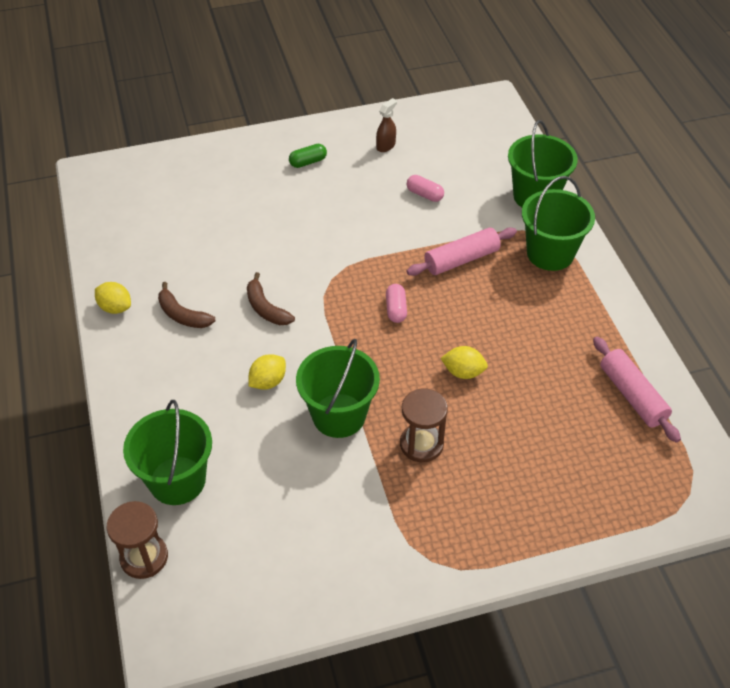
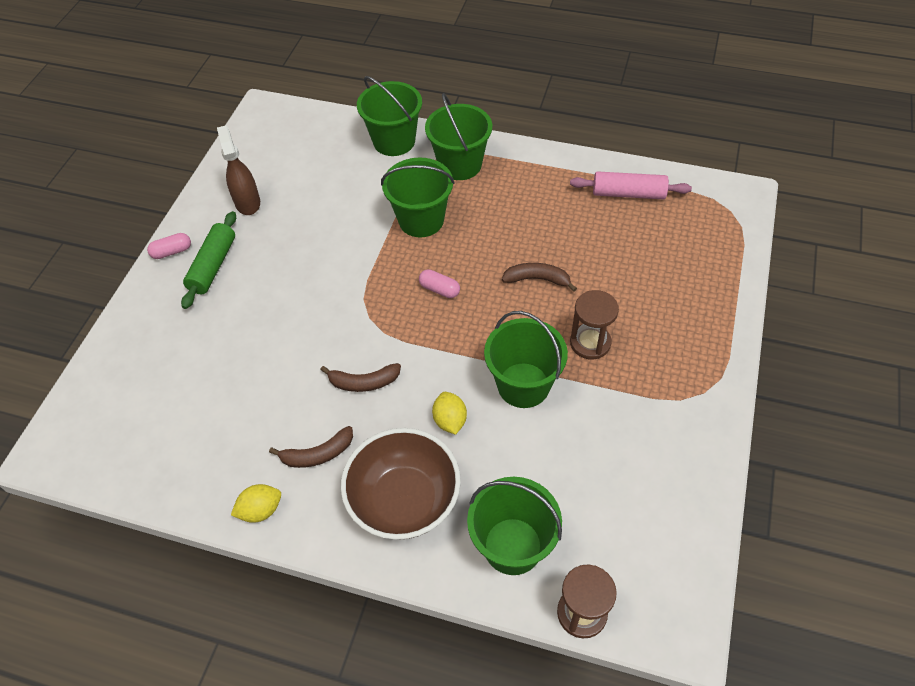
camera: 55 degrees left, 5 degrees up
(175, 389) = (404, 500): none -> brown bowl
(308, 162) = (213, 266): green capsule -> green rolling pin
(386, 146) = (247, 202): brown spray bottle -> brown spray bottle, size x1.58
(424, 194) = (329, 206): pink capsule -> pink capsule (172, 252)
(461, 259) = (421, 220): pink rolling pin -> green bucket
(463, 372) = (537, 279): yellow lemon -> brown banana

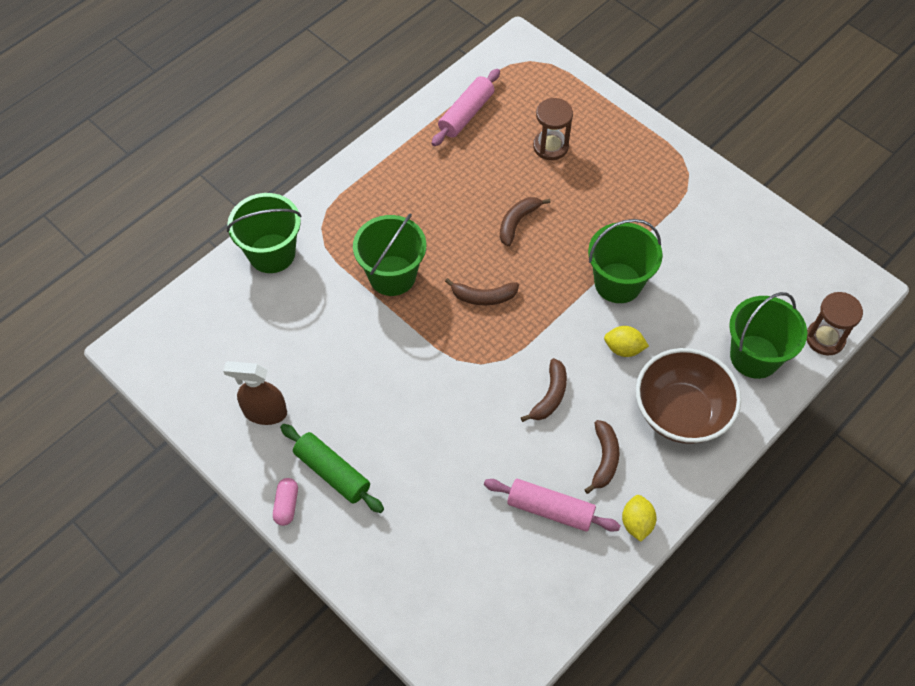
camera: 65 degrees left, 5 degrees up
(244, 432) = (550, 509): none -> pink rolling pin
(439, 289) = (483, 297): pink capsule -> brown banana
(460, 165) = (343, 215): green bucket -> none
(590, 343) = (603, 219): brown hourglass -> brown hourglass (550, 146)

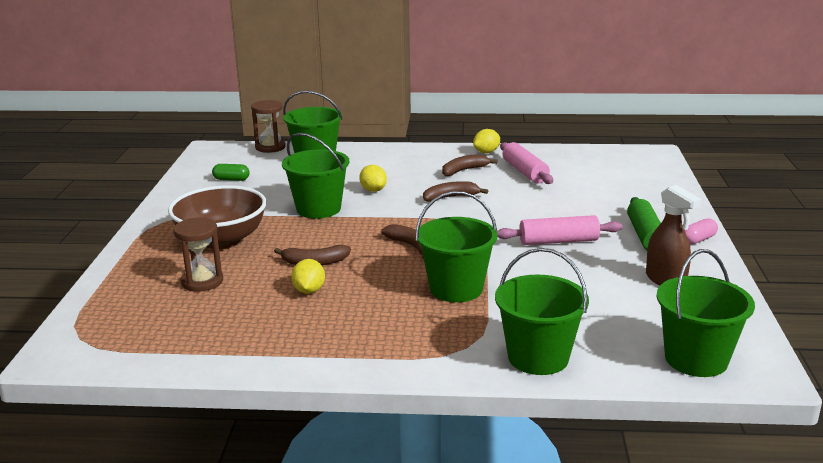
camera: 130 degrees left, 35 degrees down
(179, 330) = (696, 359): none -> green bucket
(466, 114) = (207, 339): pink rolling pin -> pink rolling pin (558, 241)
(477, 194) = (309, 290): none -> yellow lemon
(681, 412) = (392, 163): brown bowl -> brown bowl (221, 240)
(751, 260) = (231, 179): none -> green capsule

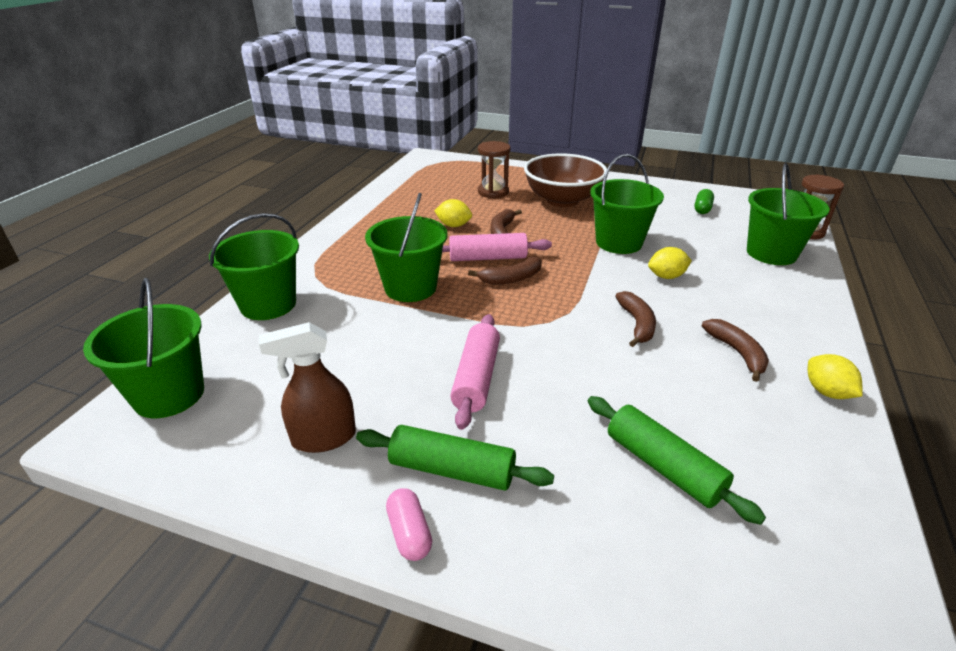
camera: 105 degrees right, 10 degrees up
(525, 172) = (733, 412): pink rolling pin -> pink rolling pin (487, 258)
(585, 187) = (663, 467): none -> green rolling pin

